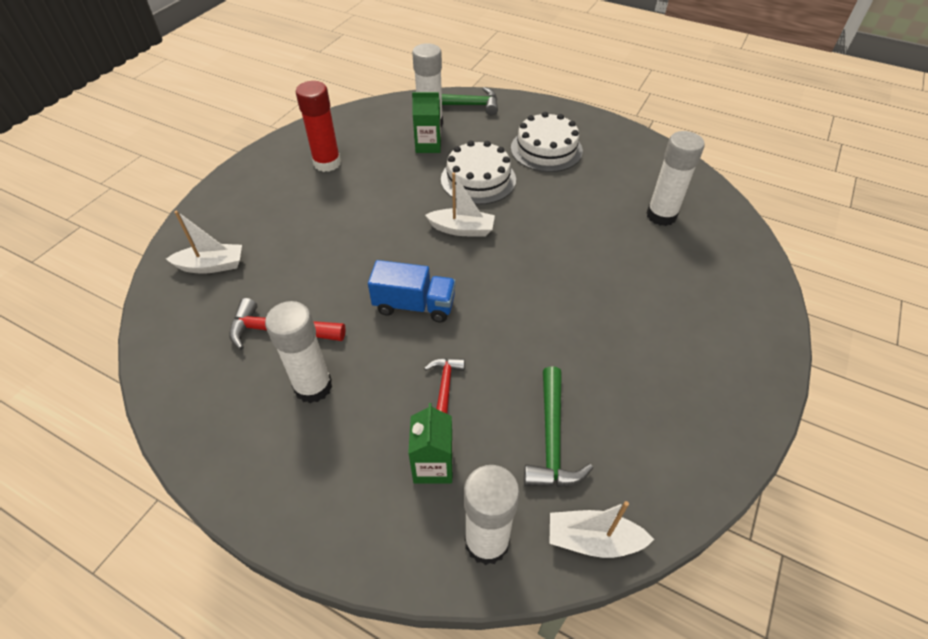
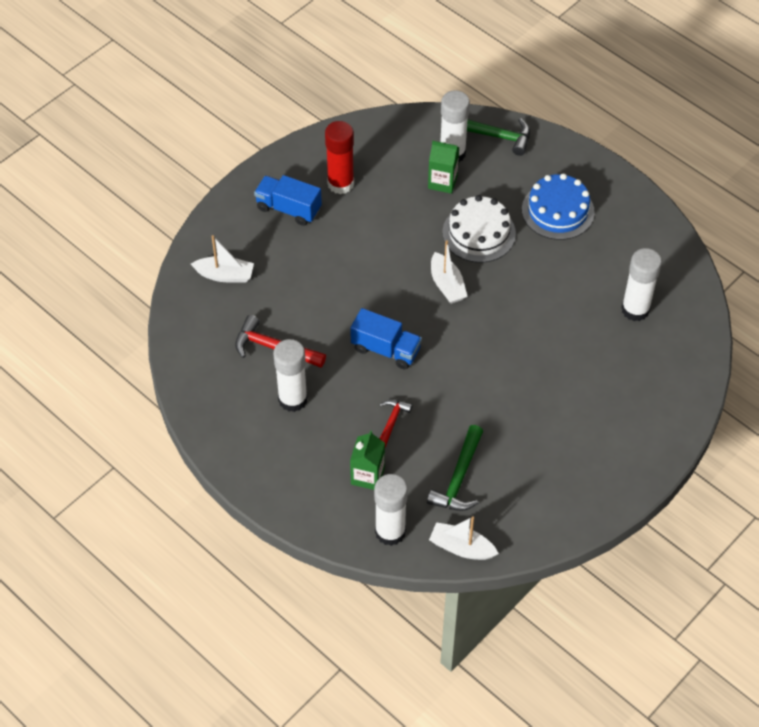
camera: 15 degrees right, 5 degrees up
(276, 192) = (288, 209): none -> blue truck
(462, 229) = (447, 285): white boat -> white boat turned 45 degrees clockwise
(546, 149) = (558, 211): white cake -> blue cake

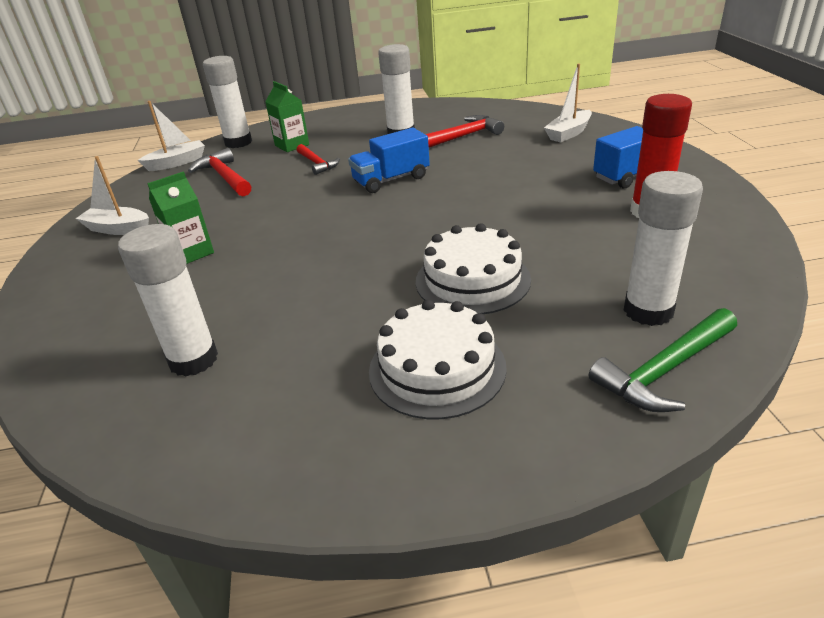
camera: 130 degrees right, 20 degrees down
(442, 182) = (593, 283): green carton -> green carton (191, 253)
(447, 285) = (422, 232): white boat -> white boat (118, 229)
(459, 478) = (224, 177): green hammer -> red hammer
(558, 211) = (437, 368): blue cake -> white cake

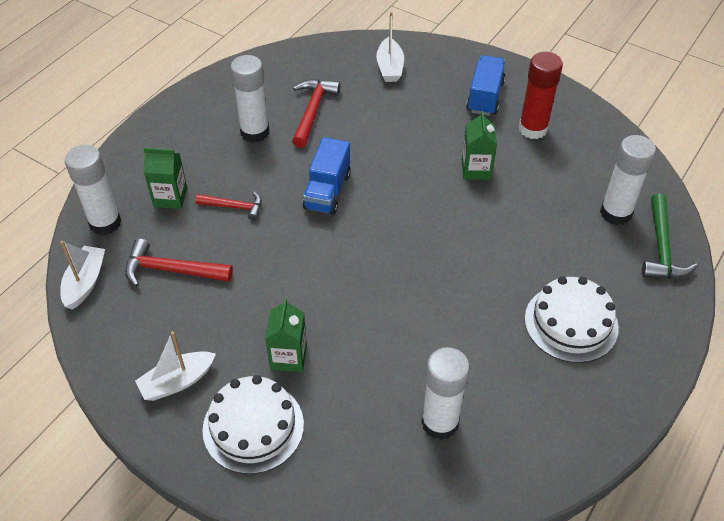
camera: 50 degrees left, 15 degrees up
(472, 280) = (508, 250): white cake -> white cake (253, 427)
(539, 215) = (476, 169): none -> green carton

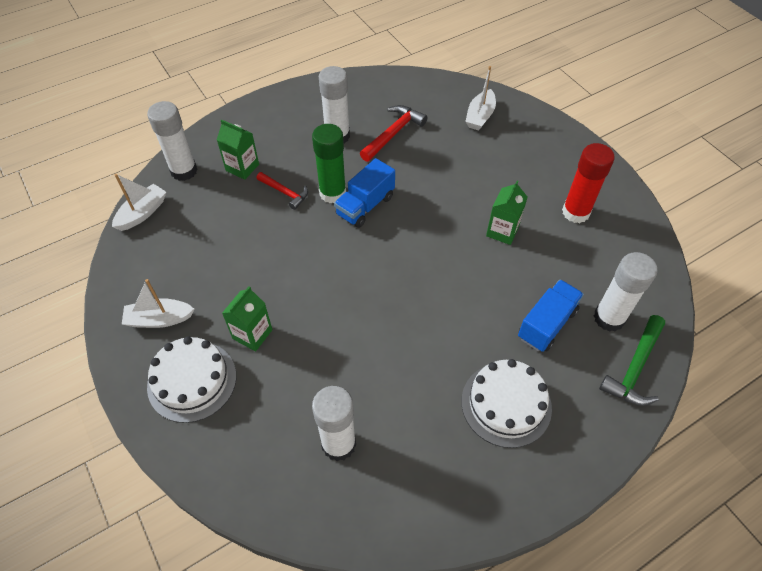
camera: 25 degrees right, 5 degrees up
(171, 270) = (208, 227): red hammer -> none
(285, 190) = (332, 193): none -> green glue stick
(485, 97) = (548, 169): blue truck -> blue truck (547, 324)

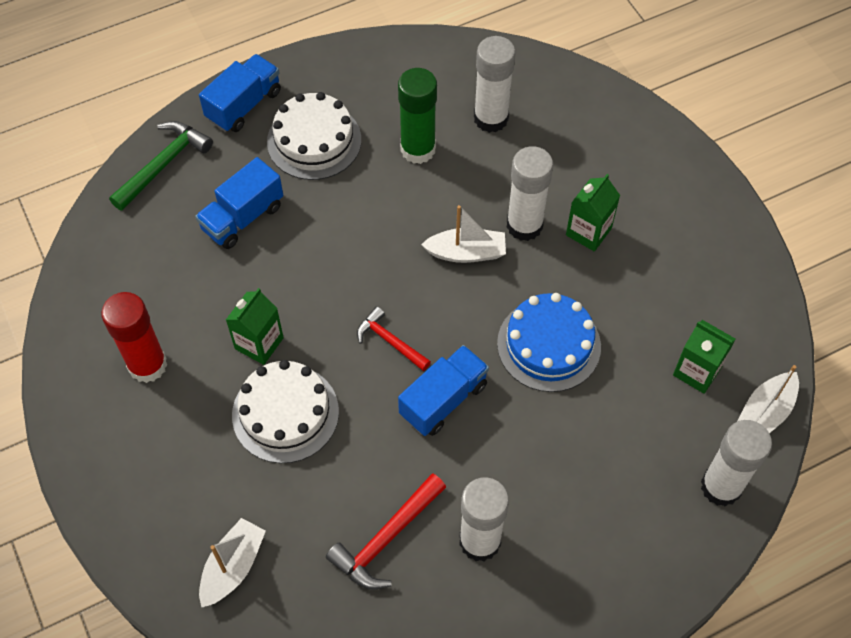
camera: 175 degrees left, 5 degrees up
(159, 319) = (702, 257): white boat -> white boat (466, 253)
(192, 381) = (650, 187): white cake -> white cake (285, 413)
(242, 167) = (630, 486): green carton -> green carton (697, 371)
(285, 193) = (560, 432): red hammer -> red hammer (390, 341)
(290, 245) = (549, 345): none -> blue cake
(332, 193) = (490, 426): green glue stick -> green glue stick (418, 149)
(585, 439) = (244, 105): none -> blue truck
(609, 318) = (167, 219): white glue stick -> white glue stick (524, 225)

